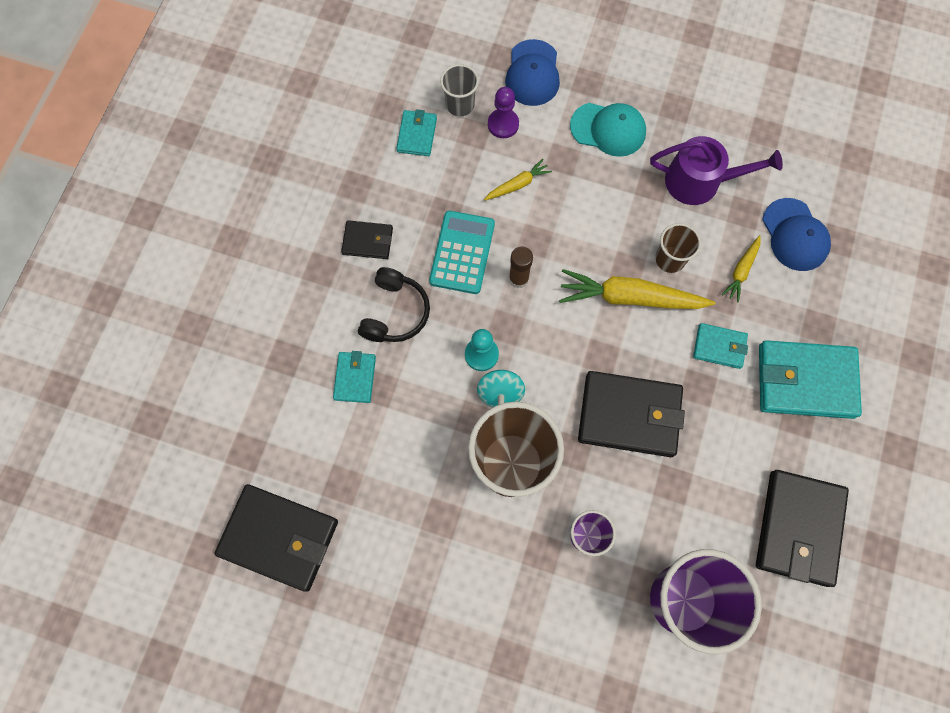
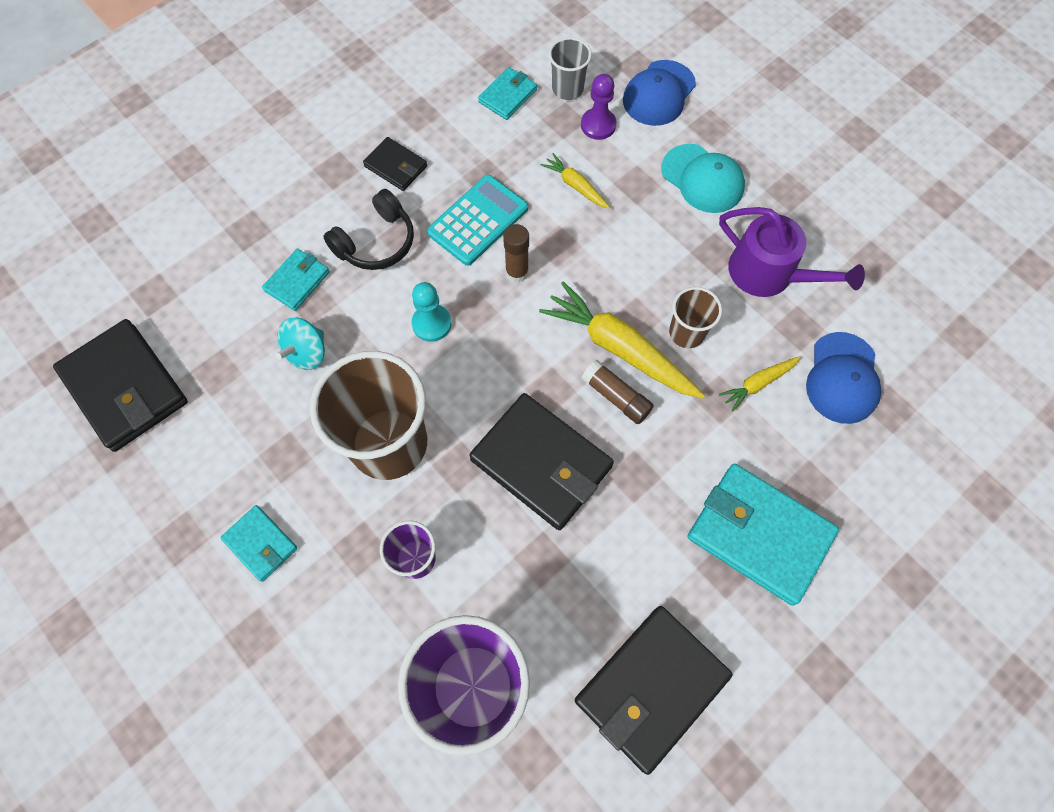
camera: 30 degrees right, 5 degrees down
(500, 393) = (425, 370): turquoise spinning top -> turquoise spinning top (307, 353)
(518, 184) = (575, 186): yellow carrot -> yellow carrot turned 135 degrees counterclockwise
(650, 336) = (616, 396): none -> brown glue stick
(719, 347) = (683, 447): turquoise wallet -> turquoise wallet (260, 544)

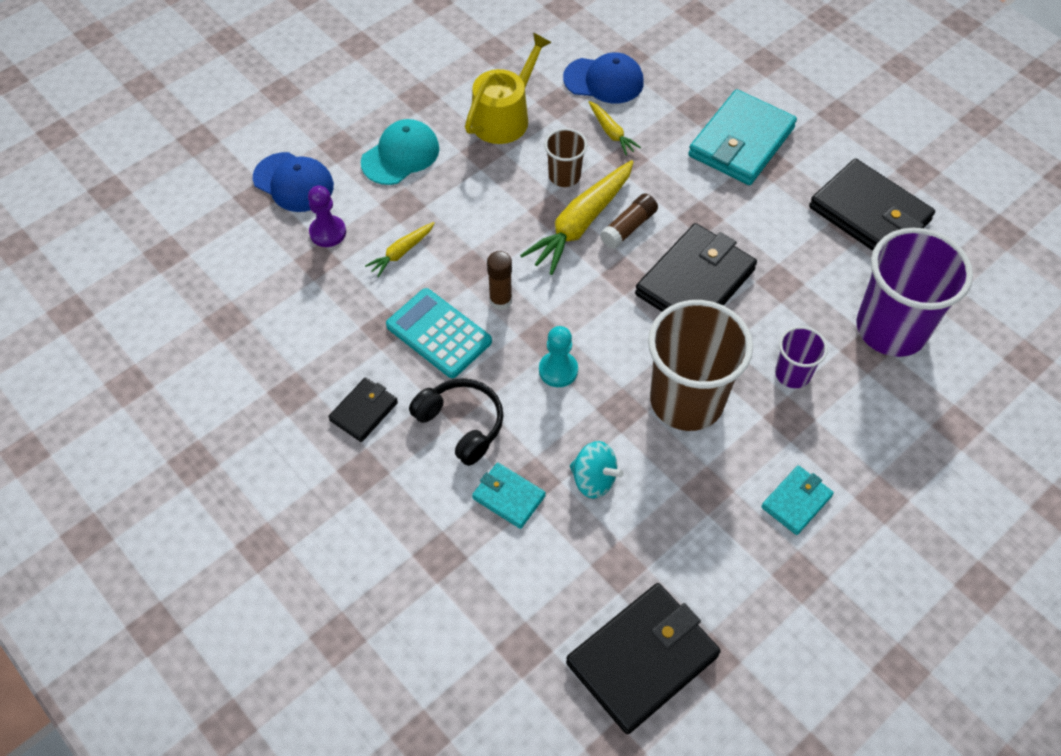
camera: 90 degrees left, 10 degrees down
(508, 96) = (279, 309): turquoise wallet -> none
(567, 89) = (277, 257): grey cup -> none
(769, 273) = (505, 117): purple watering can -> yellow watering can

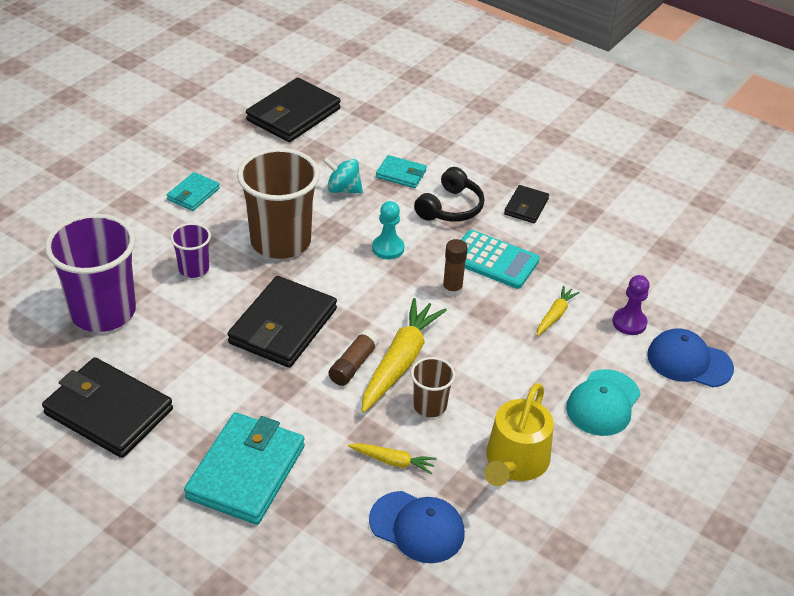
camera: 165 degrees right, 15 degrees down
(461, 424) = (450, 208): black headphones -> black headphones turned 90 degrees counterclockwise
(604, 80) = (417, 527): blue cap -> blue cap turned 150 degrees counterclockwise
(611, 132) = (393, 461): yellow carrot -> yellow carrot turned 150 degrees clockwise

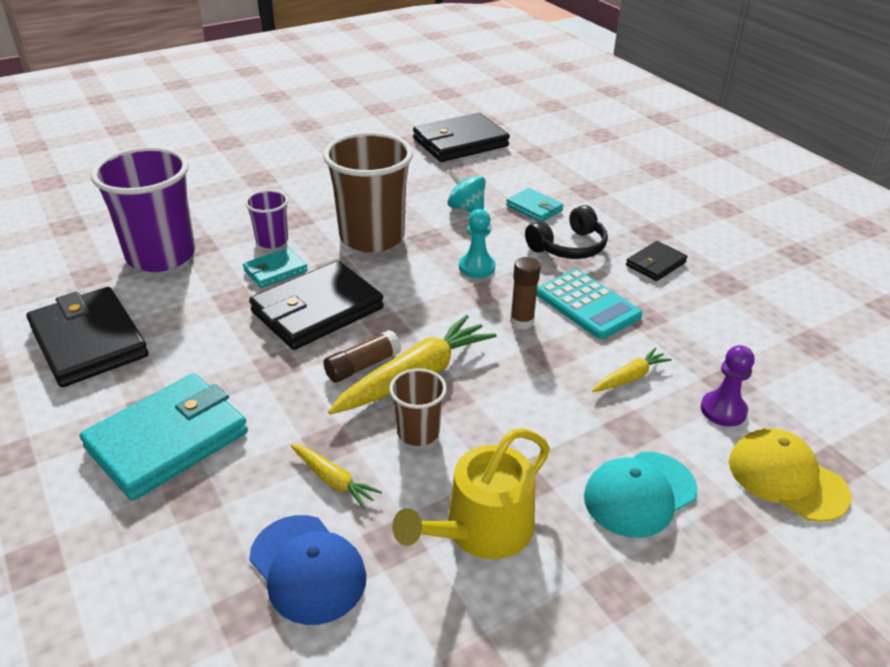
camera: 25 degrees right, 5 degrees down
(193, 194) = (320, 183): turquoise wallet -> turquoise wallet (275, 271)
(689, 361) = (786, 478): blue cap -> yellow cap

